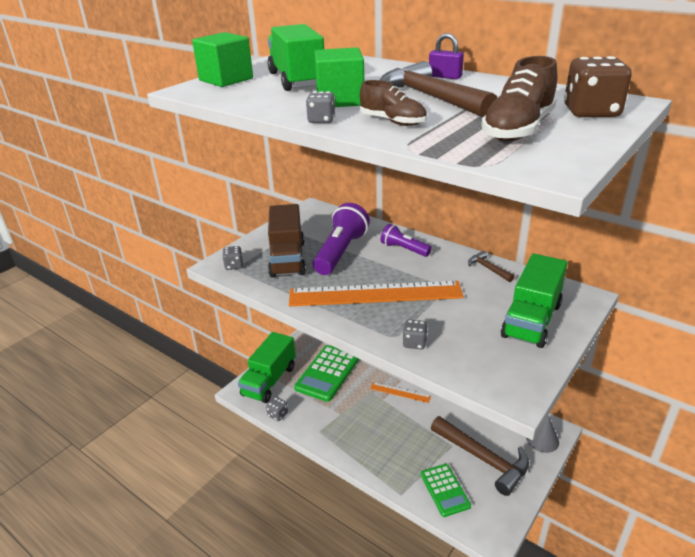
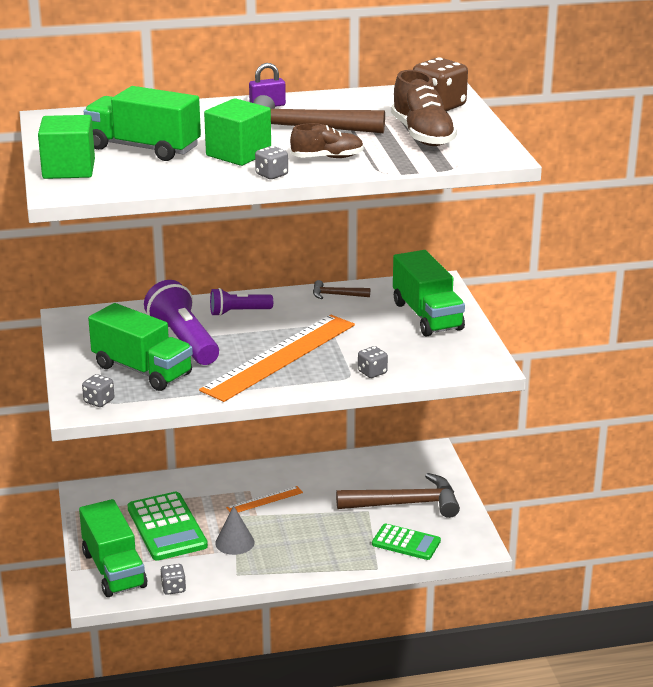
camera: 50 degrees left, 5 degrees down
(287, 259) = (142, 370): brown truck -> green truck
(542, 440) = (431, 463): grey cone -> grey cone (234, 542)

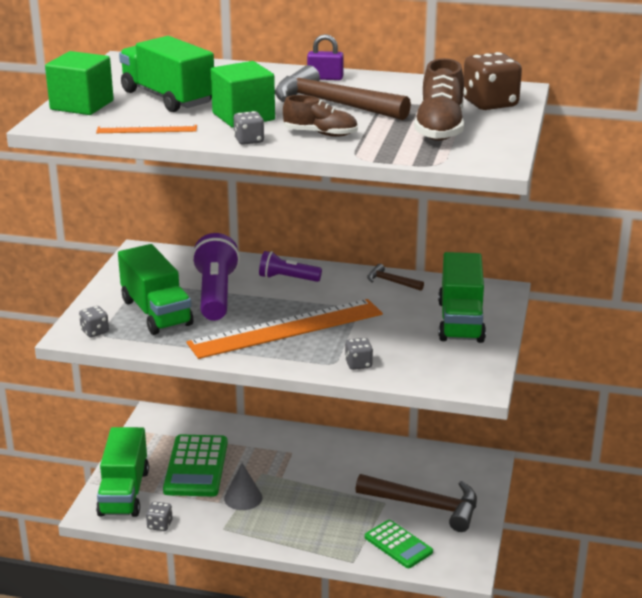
camera: 25 degrees right, 0 degrees up
(264, 500) = (298, 465): orange ruler -> orange ruler (147, 129)

